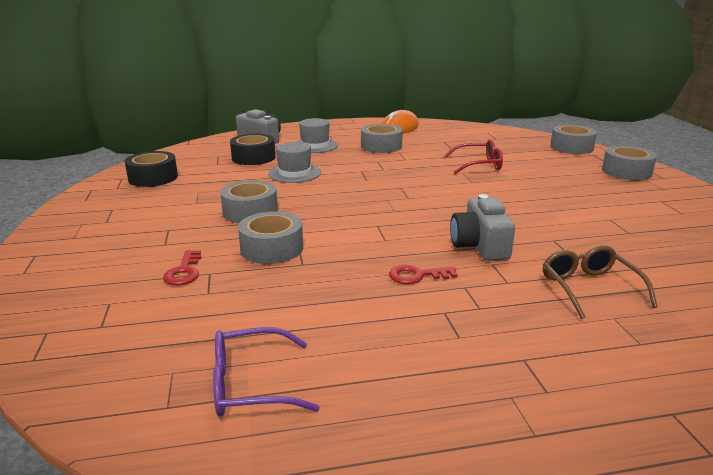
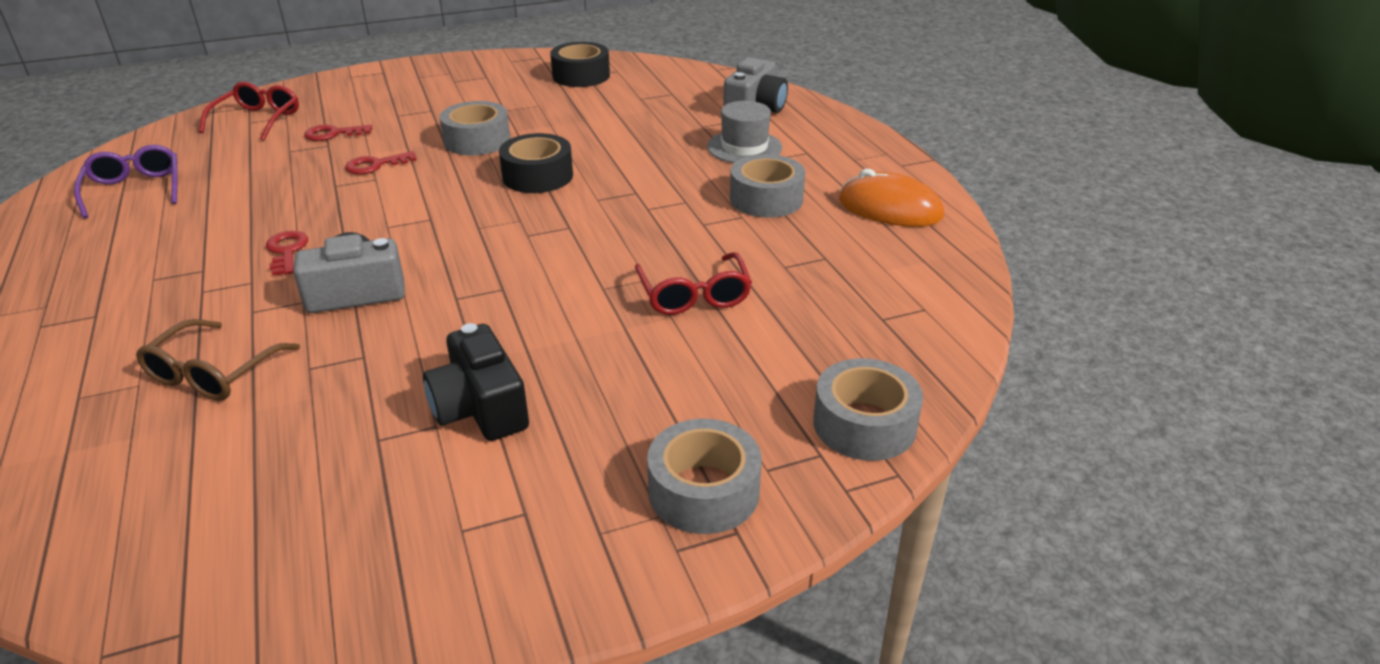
camera: 80 degrees right, 10 degrees up
(100, 320) = (258, 120): none -> red glasses
(253, 157) = (672, 115): black tape -> black tape (537, 176)
(272, 248) = (375, 165): grey tape -> red key
(294, 173) = (613, 148): grey hat -> none
(589, 288) = (213, 373): brown glasses -> brown glasses turned 135 degrees clockwise
(591, 209) = (480, 408): none -> black camera

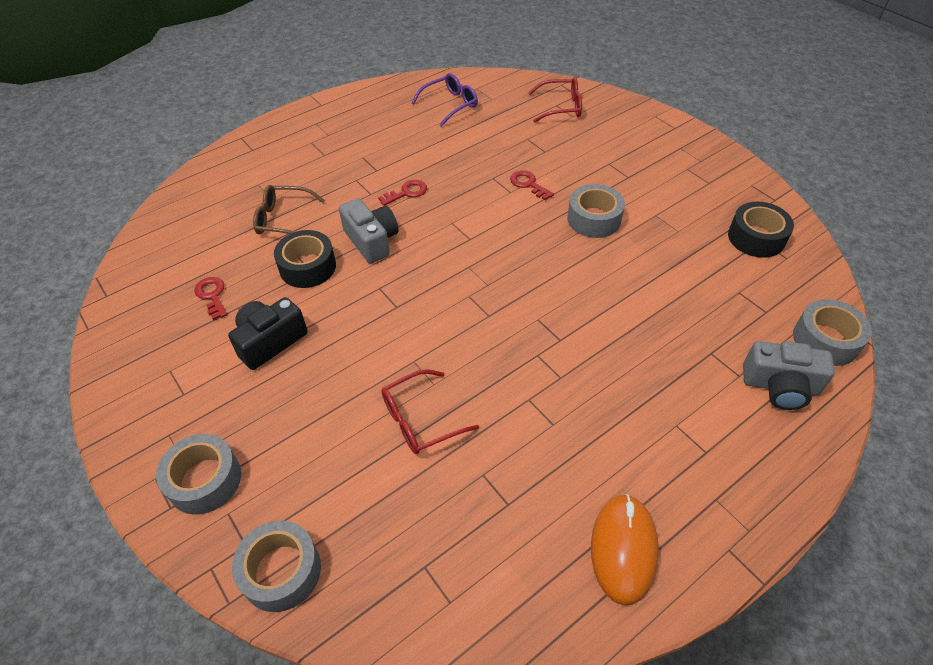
camera: 75 degrees right, 15 degrees up
(333, 134) = (561, 147): red key -> red key (212, 295)
(537, 176) = (556, 272): black tape -> black tape (307, 267)
(744, 147) = (686, 396): grey hat -> none
(766, 199) = (592, 436): grey tape -> grey tape (825, 340)

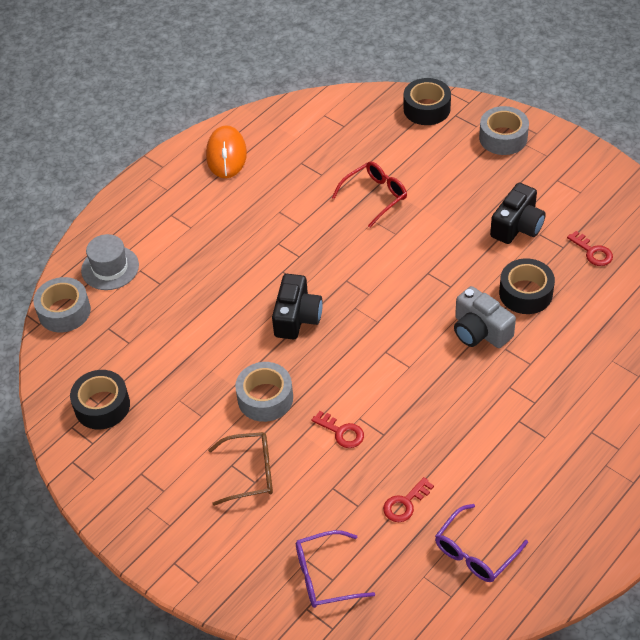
camera: 170 degrees right, 0 degrees up
(281, 571) = (426, 109): grey tape -> black tape
(283, 219) = (581, 338): brown glasses -> brown glasses (250, 473)
(407, 192) = (471, 395): red key -> red key (405, 503)
(552, 285) = (297, 317): none -> black camera
(561, 107) = (325, 576): red glasses -> purple glasses
(780, 386) = (110, 268): grey camera -> grey hat

